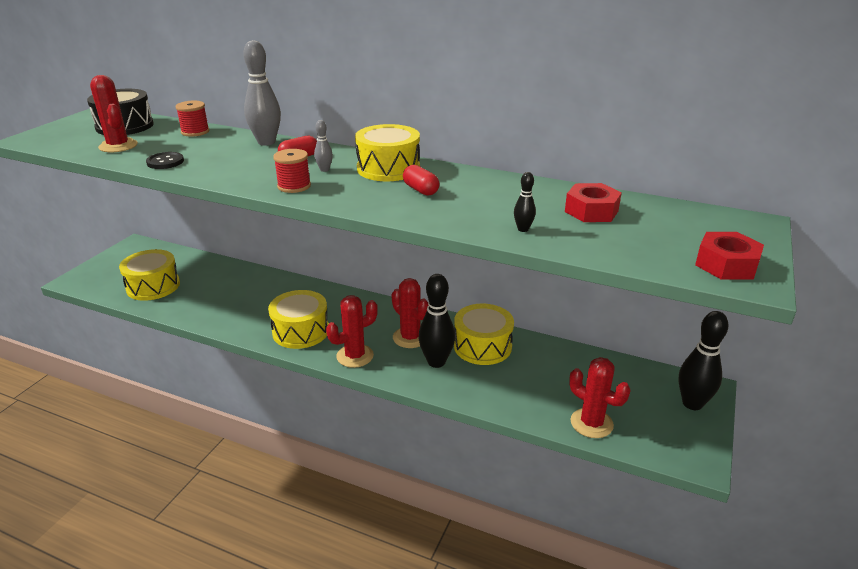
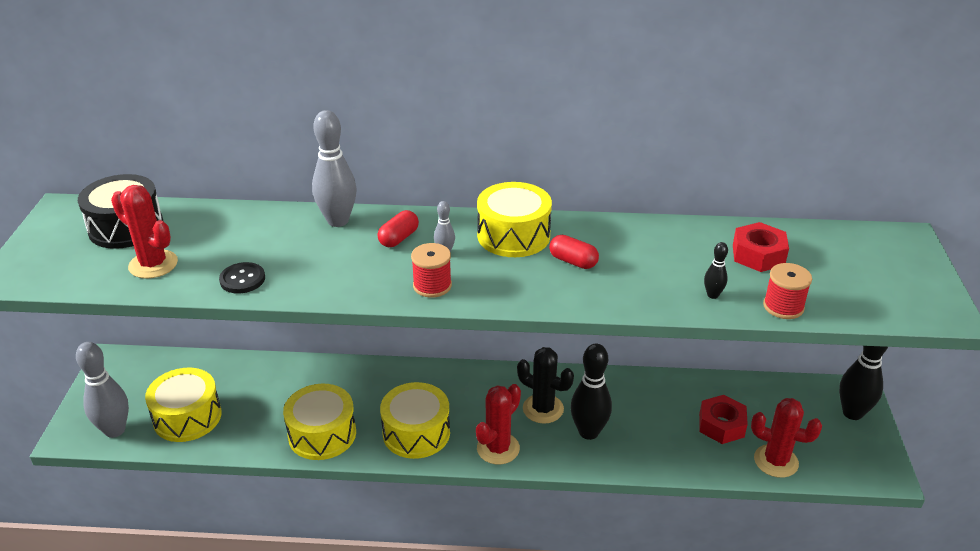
camera: 20 degrees left, 5 degrees up
(102, 283) = (115, 430): none -> grey bowling pin
(195, 132) = (231, 219): red spool -> red spool (783, 307)
(410, 337) = (543, 409): red cactus -> black cactus
(482, 346) = (624, 400): yellow drum -> yellow drum (322, 434)
(726, 265) = (913, 298): red nut -> red nut (721, 425)

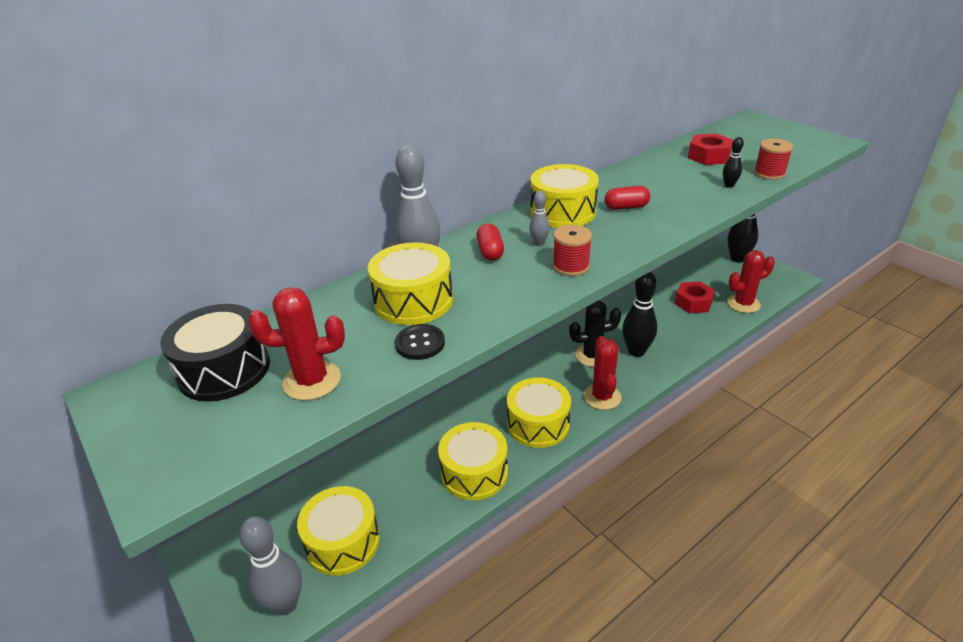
camera: 40 degrees left, 0 degrees up
(288, 246) = (413, 300): none -> yellow drum

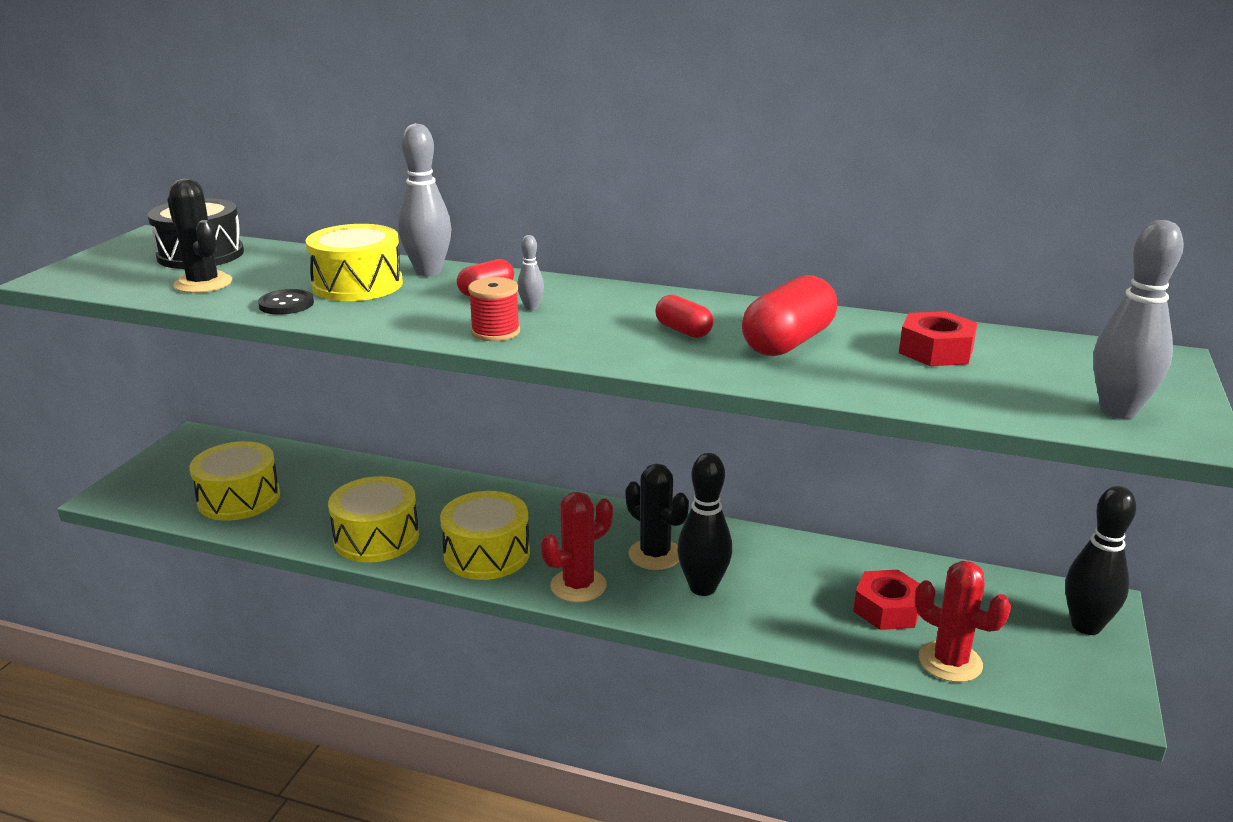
camera: 55 degrees right, 10 degrees down
(285, 604) = (156, 498): grey bowling pin -> grey bowling pin (1118, 411)
(312, 381) = (203, 283): red cactus -> black cactus
(563, 212) = (624, 303): yellow drum -> none
(668, 185) = (788, 342): none -> red capsule
(729, 185) = (849, 379): black bowling pin -> none
(769, 173) = (943, 400): red spool -> none

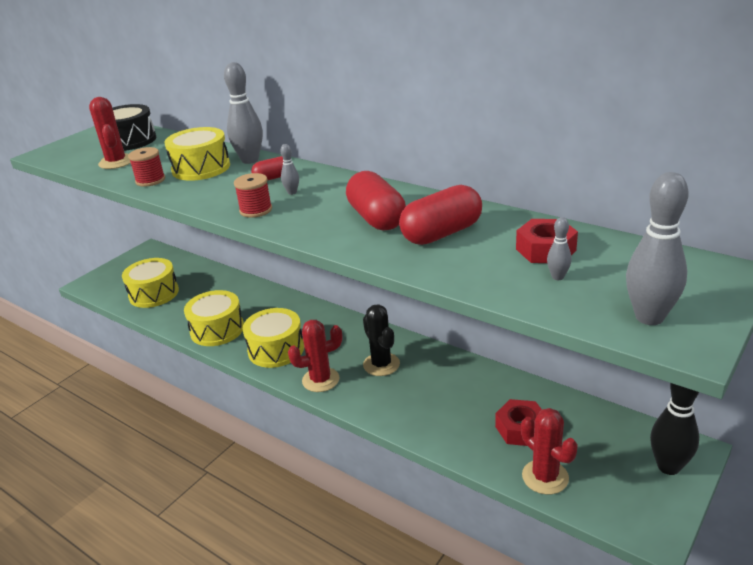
camera: 20 degrees right, 5 degrees up
(203, 283) = (116, 162): black cactus -> red cactus
(286, 304) = (150, 180): black button -> red spool
(683, 331) = (376, 218): red capsule -> red capsule, size x1.80
(703, 588) = (400, 393): black bowling pin -> none
(976, 379) = (557, 277): none -> grey bowling pin

